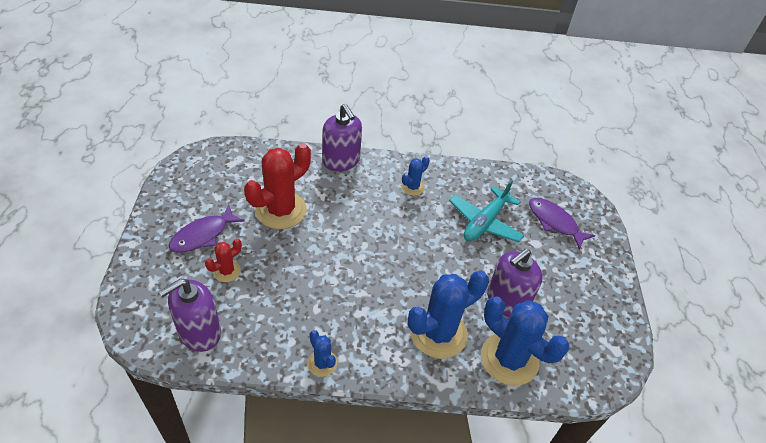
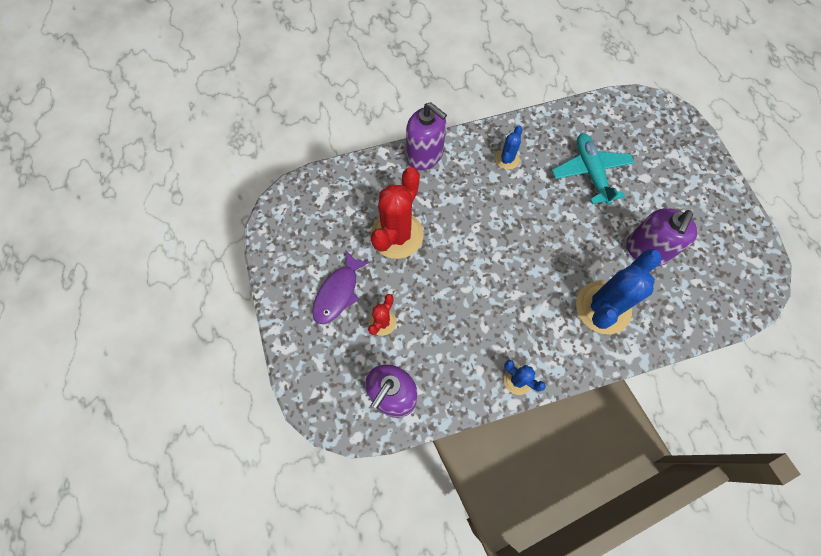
camera: 15 degrees left, 20 degrees up
(485, 222) = (590, 172): turquoise plane -> turquoise plane turned 150 degrees clockwise
(509, 359) = (673, 308): blue cactus -> none
(554, 222) = (652, 148): purple fish -> none

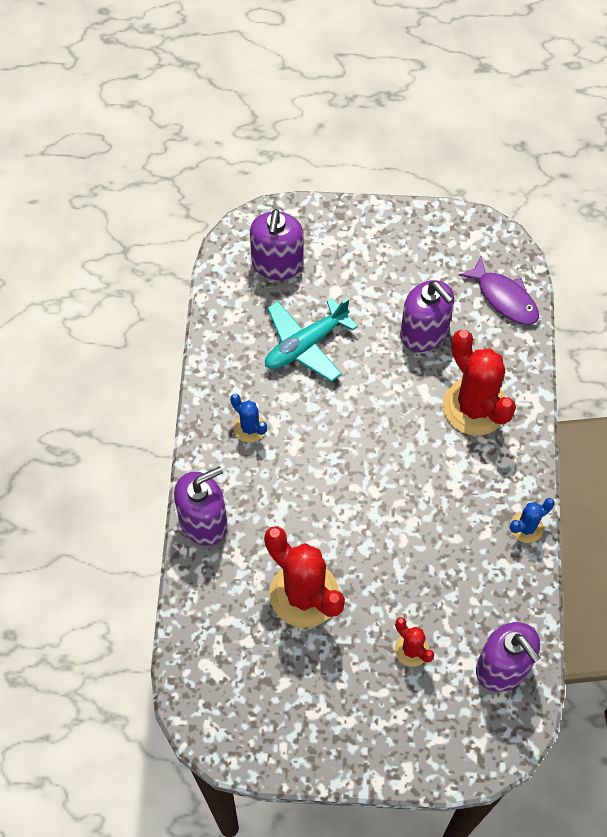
camera: 70 degrees left, 5 degrees down
(338, 293) = (356, 690): purple fish -> purple fish (504, 298)
(590, 172) = (306, 344): turquoise plane -> turquoise plane turned 45 degrees counterclockwise
(603, 307) = (474, 407): blue cactus -> red cactus
(645, 133) = (277, 264): none -> purple soap dispenser

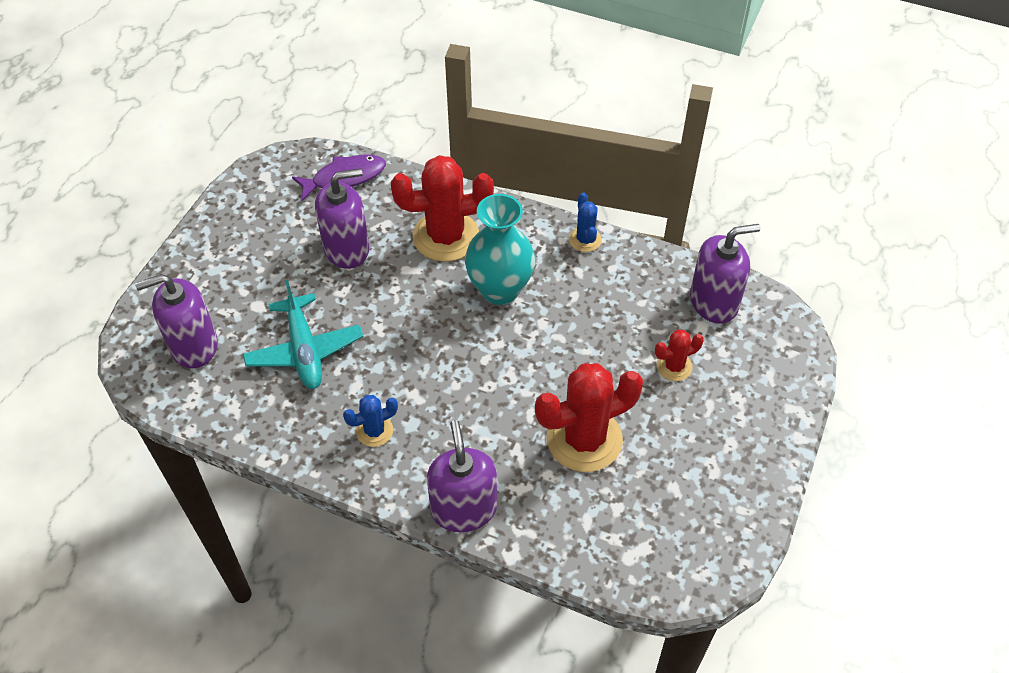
camera: 70 degrees left, 10 degrees down
(277, 264) = (193, 346): purple soap dispenser -> purple soap dispenser turned 135 degrees clockwise
(434, 473) = (500, 289): none -> turquoise vase

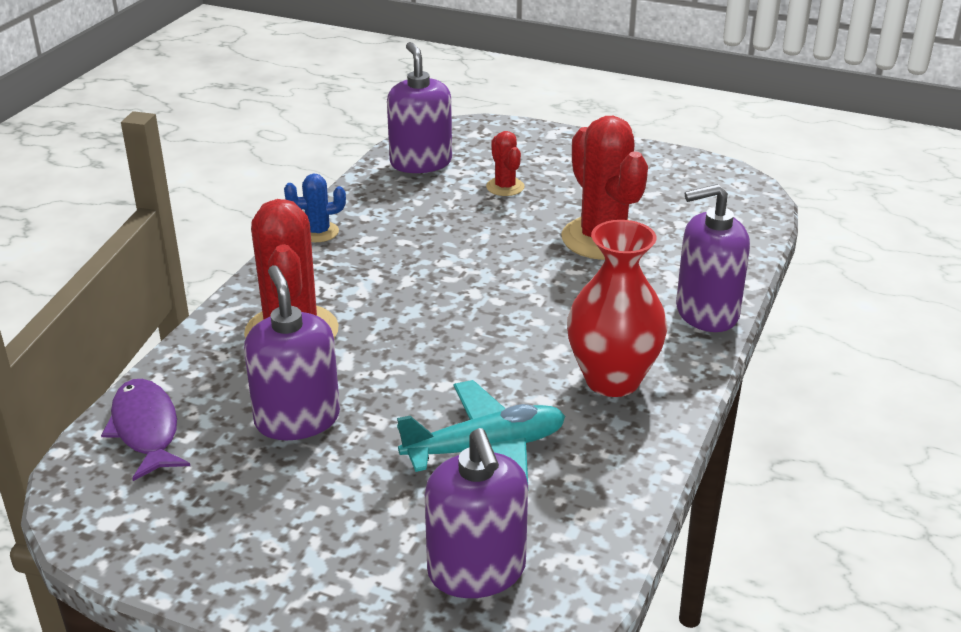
camera: 90 degrees left, 20 degrees down
(374, 431) = (612, 380): blue cactus -> red vase
(500, 289) = (390, 290): turquoise vase -> none

